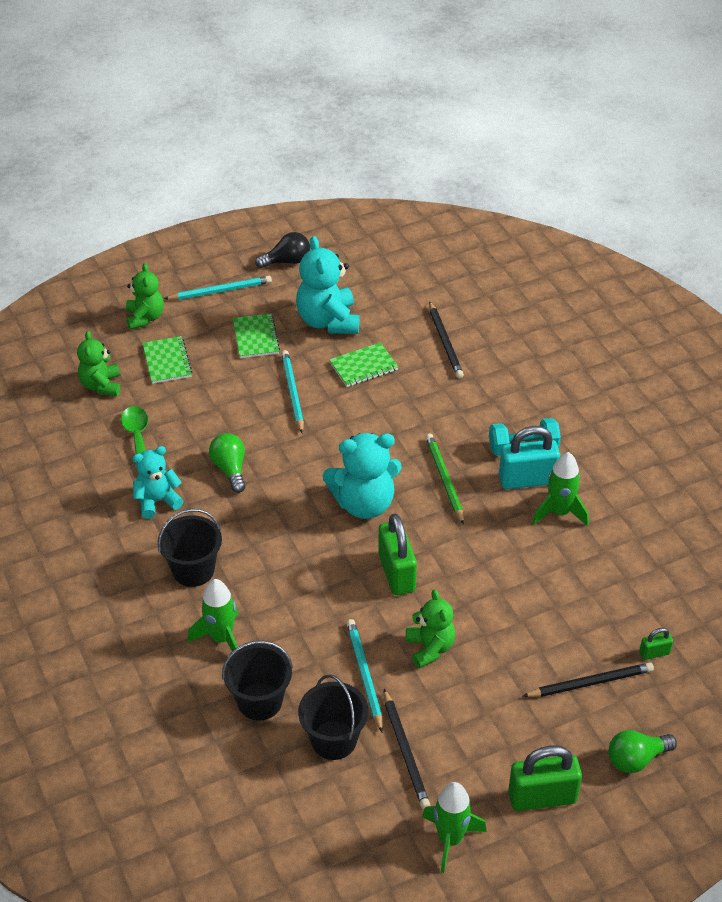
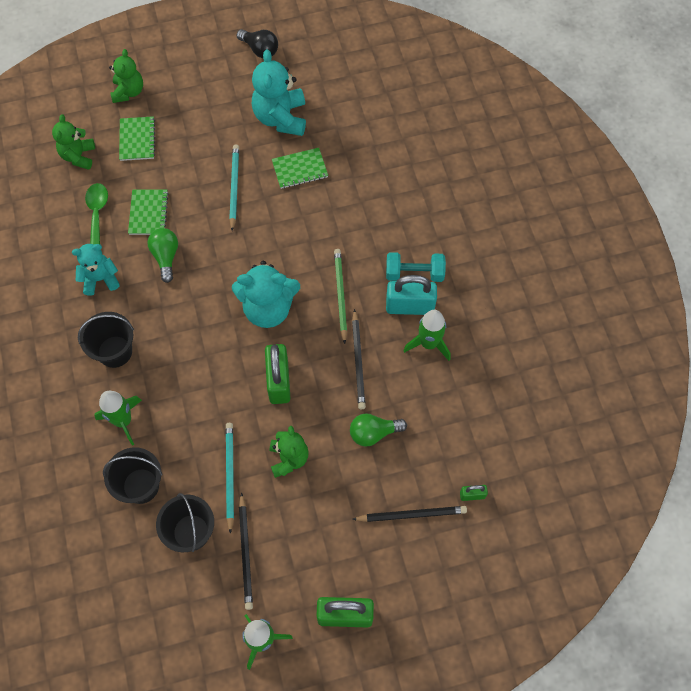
camera: 10 degrees right, 20 degrees up
(220, 291) = (197, 72): turquoise pencil -> none
(256, 337) = (216, 126): green notebook -> green notebook (148, 213)
(287, 261) = (260, 50): black light bulb -> black light bulb turned 45 degrees clockwise
(445, 342) = (375, 154): black pencil -> black pencil (358, 361)
(636, 759) = (430, 593): green light bulb -> green light bulb (373, 433)

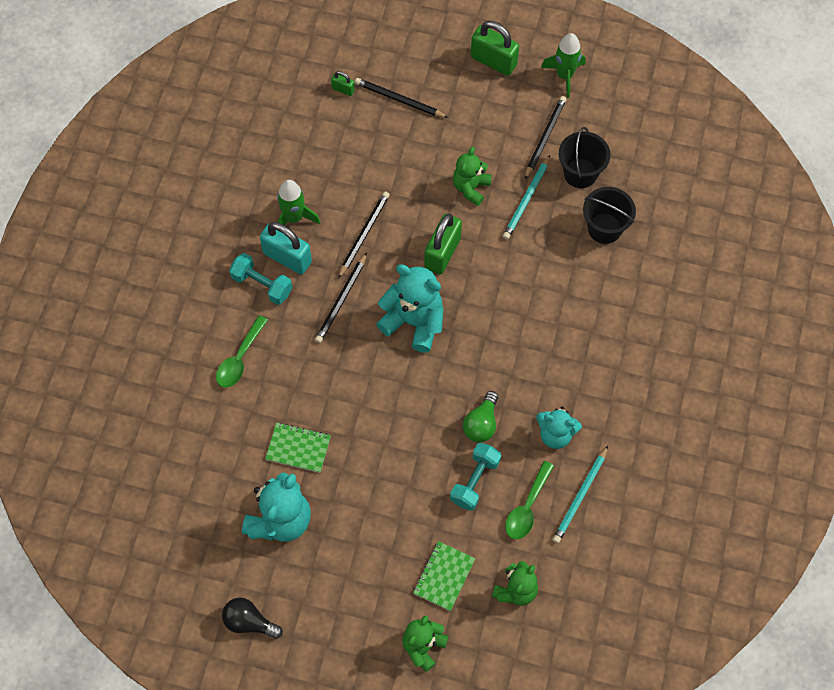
camera: 150 degrees left, 0 degrees up
(115, 351) = (574, 355): black bucket -> none
(123, 421) = (595, 289): green rocket -> none
(148, 213) = (475, 481): green notebook -> turquoise dumbbell
(234, 187) = (375, 464): turquoise pencil -> turquoise pencil (580, 496)
(260, 50) = (249, 622): black light bulb -> black light bulb turned 45 degrees counterclockwise
(340, 295) = (341, 300): green pencil -> black pencil
(373, 433) = (389, 172): green light bulb -> none
(390, 208) = (239, 359): none -> green spoon

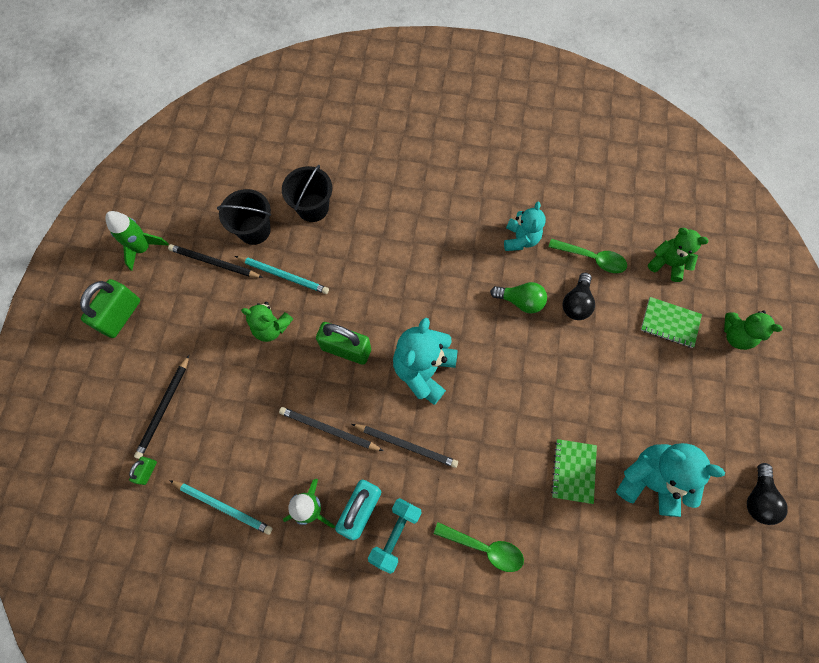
camera: 95 degrees left, 5 degrees up
(475, 481) = (576, 303): turquoise dumbbell -> black light bulb
(580, 496) = (574, 217): turquoise pencil -> turquoise pencil (223, 506)

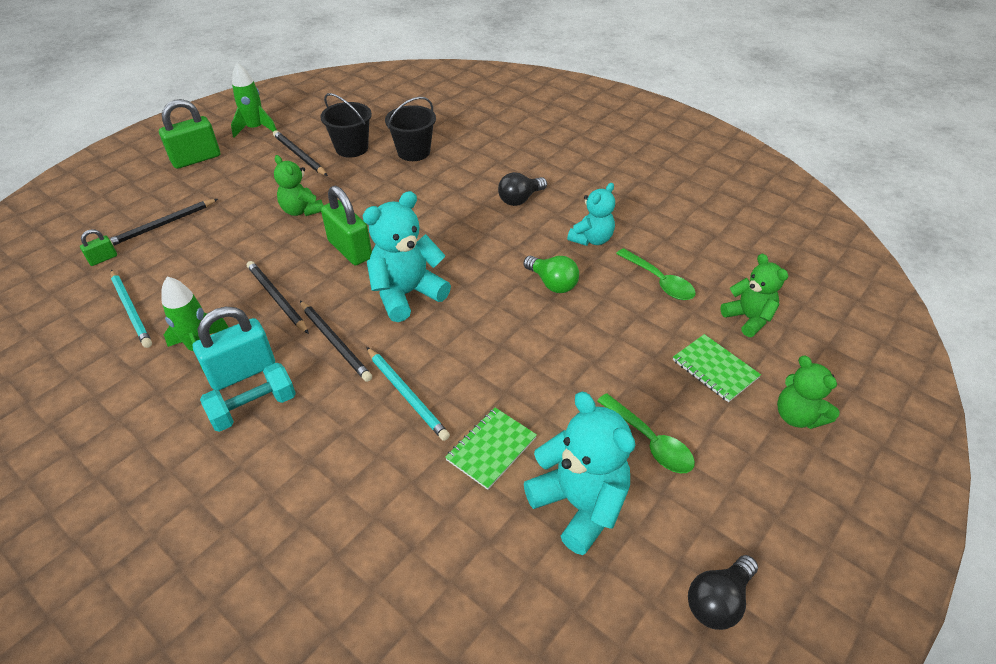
camera: 30 degrees right, 25 degrees down
(284, 275) = (346, 183): turquoise pencil -> turquoise pencil (407, 395)
(484, 548) = (331, 468): green spoon -> green spoon (650, 441)
(576, 303) = (613, 308): black light bulb -> black light bulb (520, 199)

